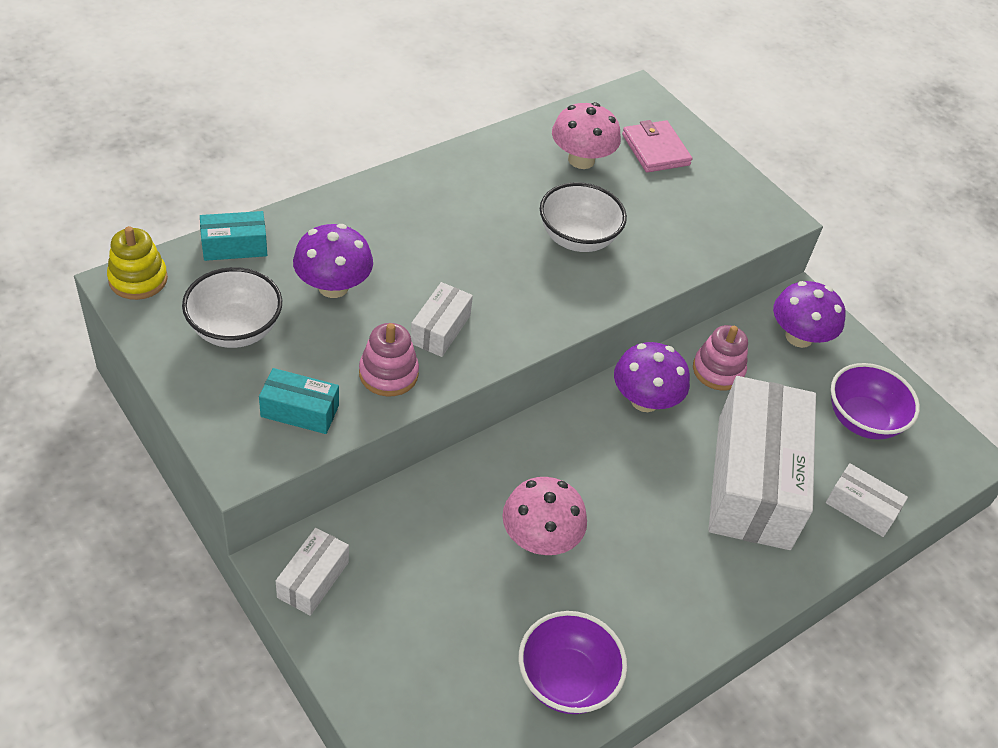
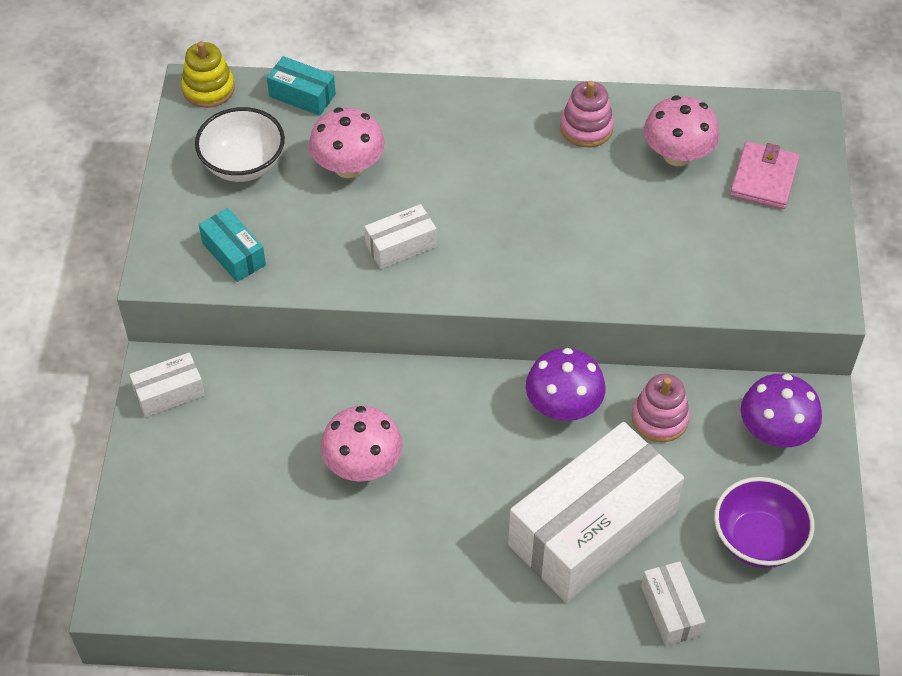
camera: 45 degrees right, 5 degrees up
(333, 286) = (348, 166): purple mushroom -> pink mushroom
(388, 374) = (326, 260): pink stacking toy -> pink stacking toy (586, 128)
(566, 680) = (282, 579): purple bowl -> none
(577, 238) = (598, 226): white bowl -> none

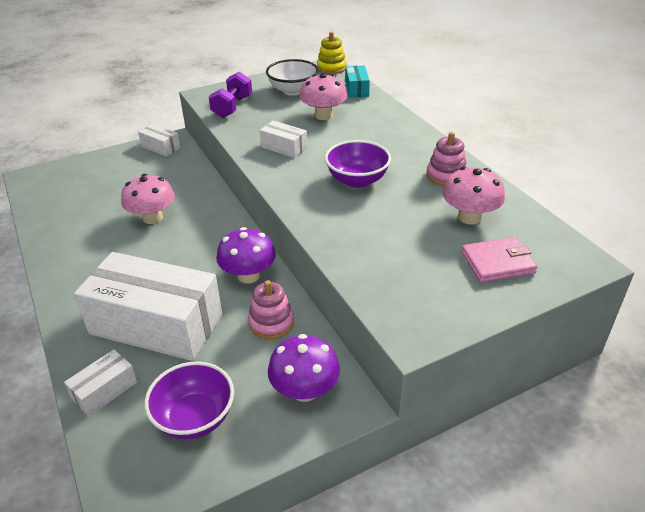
camera: 60 degrees right, 15 degrees down
(234, 254) = (232, 107): turquoise box -> purple dumbbell
(535, 211) = (357, 180): none -> purple bowl

